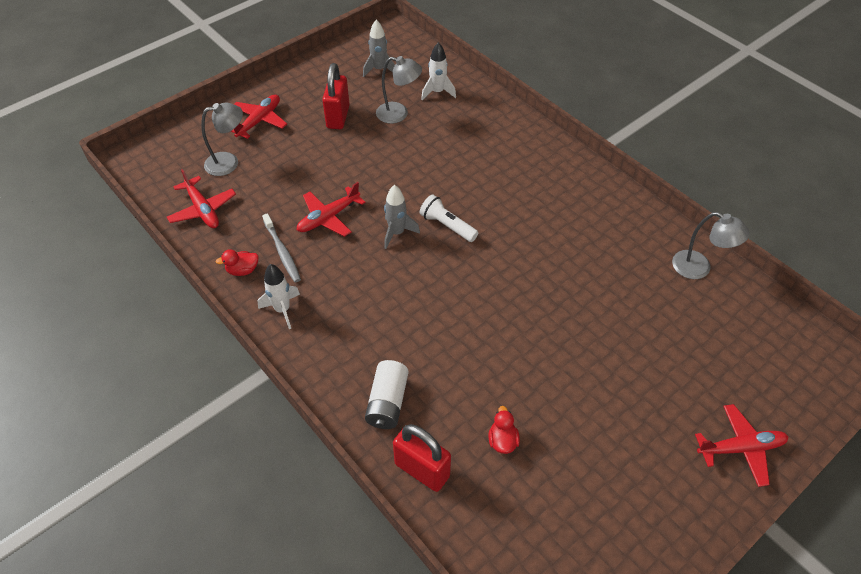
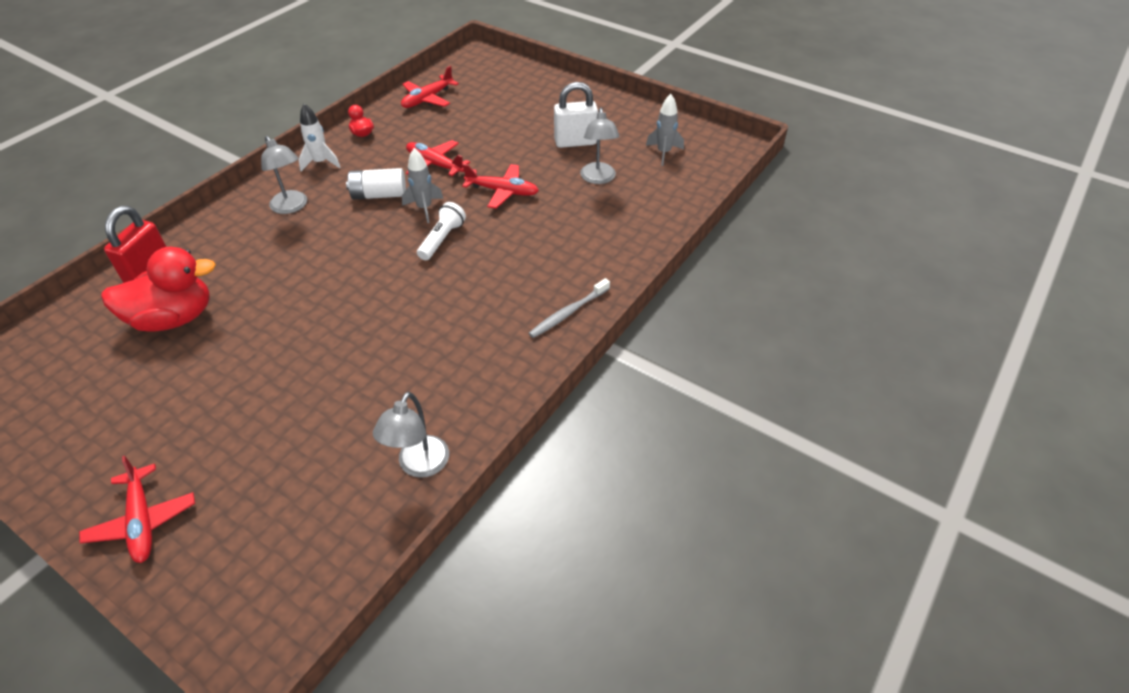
camera: 75 degrees right, 5 degrees down
(229, 162) = (488, 98): grey lamp -> grey lamp (291, 207)
(259, 121) = (549, 101): red plane -> red plane (502, 191)
(282, 252) = (386, 149): grey toothbrush -> grey toothbrush (568, 313)
(338, 117) = (575, 142): red padlock -> white padlock
(387, 402) = (221, 239): white battery -> white battery (379, 195)
(437, 92) = (648, 198): white rocket -> none
(502, 440) = (174, 318): red duck -> red duck, size x2.31

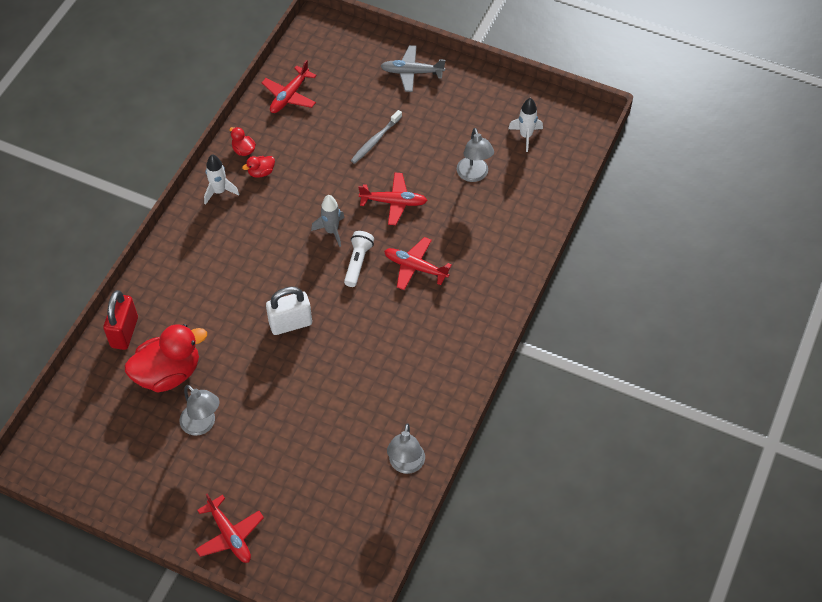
camera: 10 degrees left, 10 degrees up
(291, 207) = (215, 246): grey lamp -> grey lamp (202, 425)
(371, 152) = (261, 172): none -> red duck
(379, 195) = (286, 222): white battery -> none
(434, 164) = (324, 179): red plane -> red plane (415, 267)
(557, 94) = (411, 72): none -> grey plane
(568, 313) = (480, 321): grey toothbrush -> grey toothbrush (375, 141)
(575, 142) = (443, 133): white padlock -> white padlock (290, 323)
(664, 153) = (526, 136): grey rocket -> white rocket

